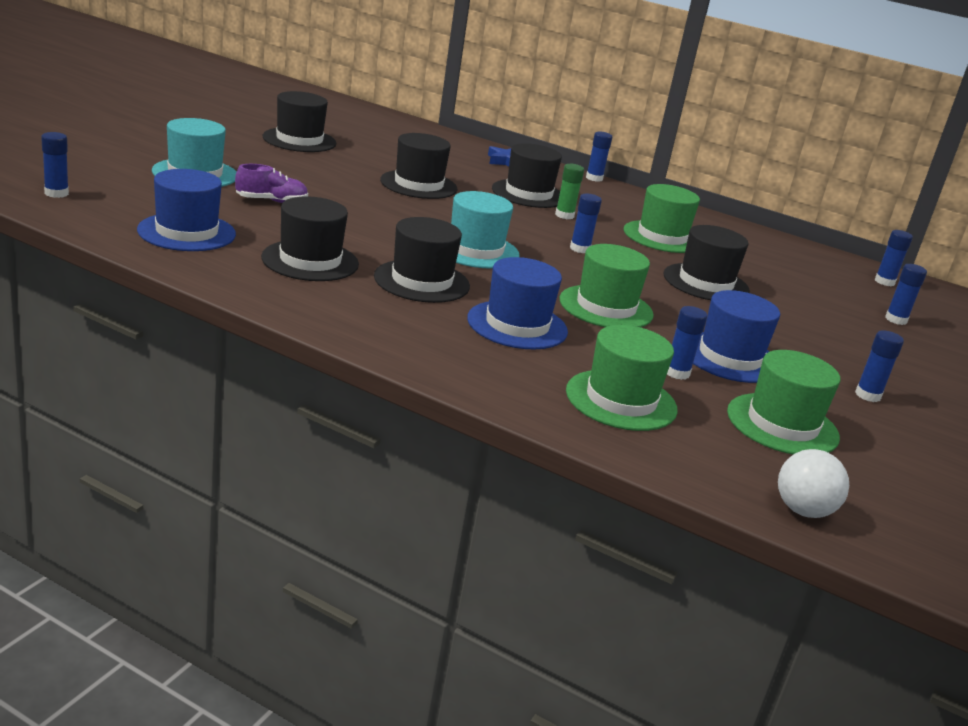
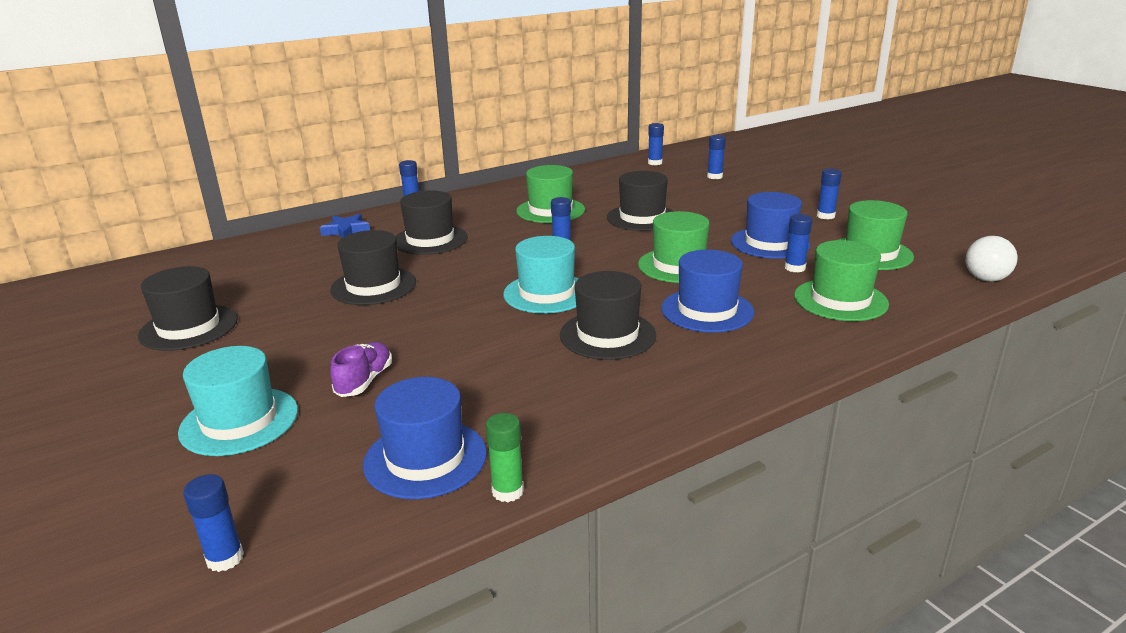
camera: 55 degrees left, 0 degrees up
(310, 261) = (539, 387): black hat -> none
(564, 215) = (488, 236): green glue stick -> green glue stick (507, 491)

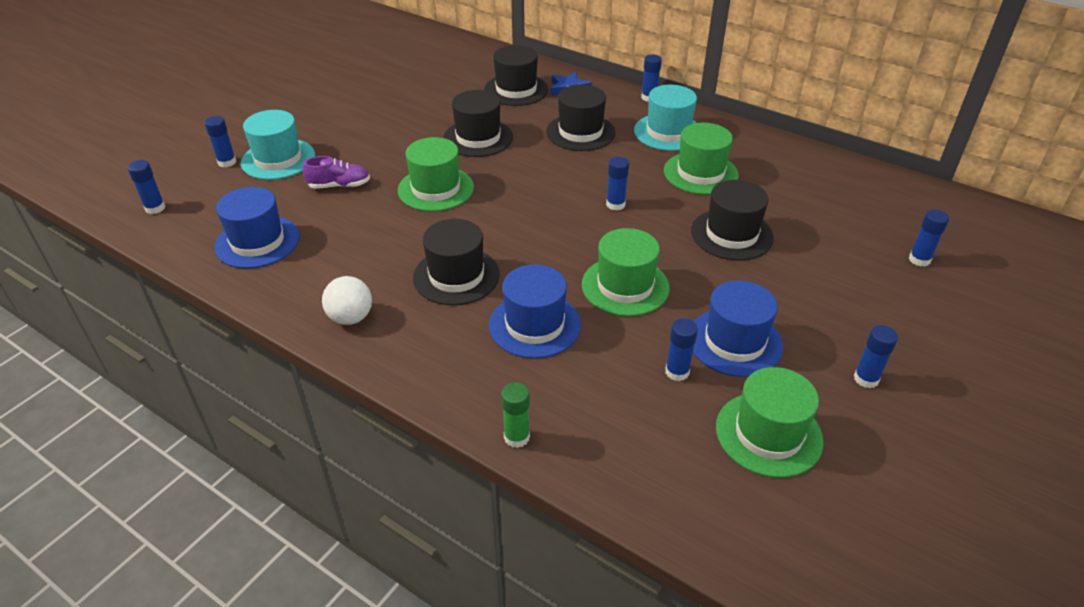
camera: 65 degrees right, 15 degrees up
(189, 327) = (379, 94): black hat -> black hat (516, 90)
(507, 491) = (230, 286): green glue stick -> green glue stick (516, 437)
(546, 293) = (514, 223): turquoise hat -> turquoise hat (668, 132)
(655, 163) = (919, 203): blue glue stick -> blue glue stick (227, 162)
(840, 300) = (614, 419): green hat -> green hat (435, 189)
(986, 279) = (764, 558): white ball -> white ball (351, 317)

